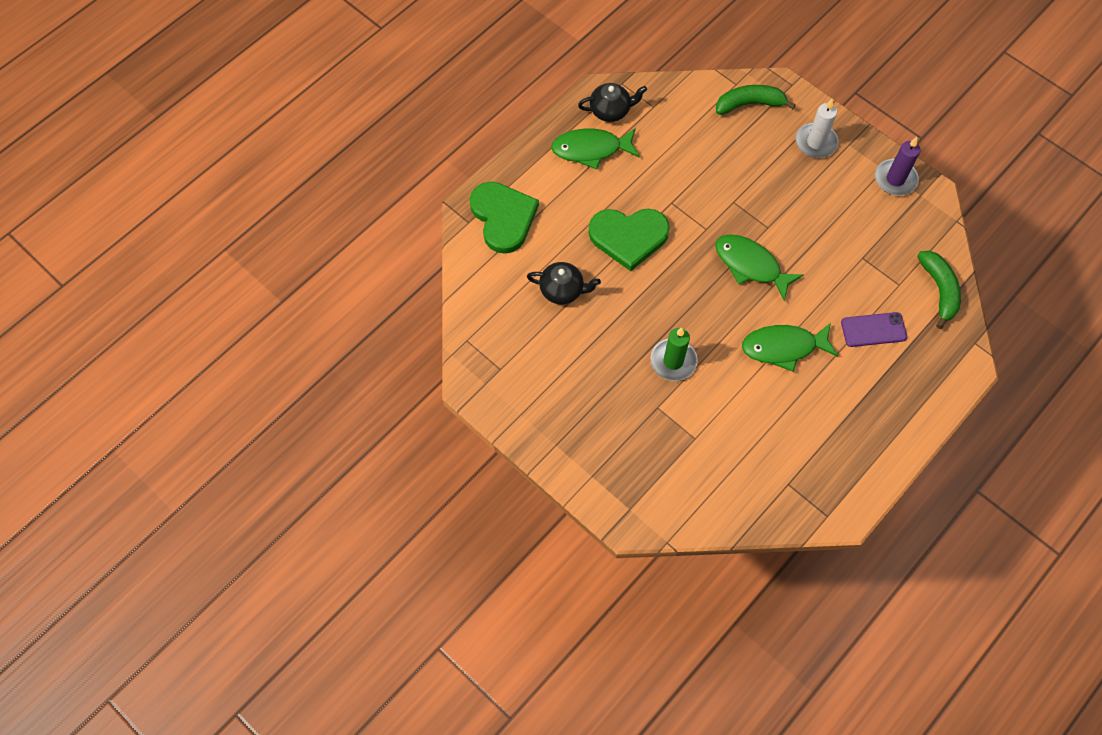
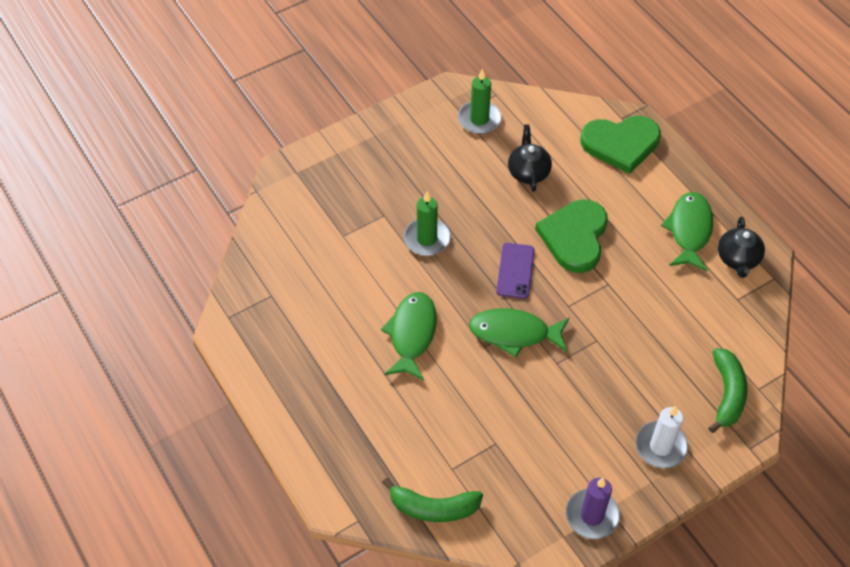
camera: 105 degrees right, 10 degrees down
(506, 349) = (479, 119): none -> green candle
(562, 290) = (528, 172): black teapot -> black teapot turned 150 degrees clockwise
(751, 265) = (514, 333): green fish -> green fish turned 135 degrees counterclockwise
(873, 330) = (405, 423): purple phone -> purple phone (515, 271)

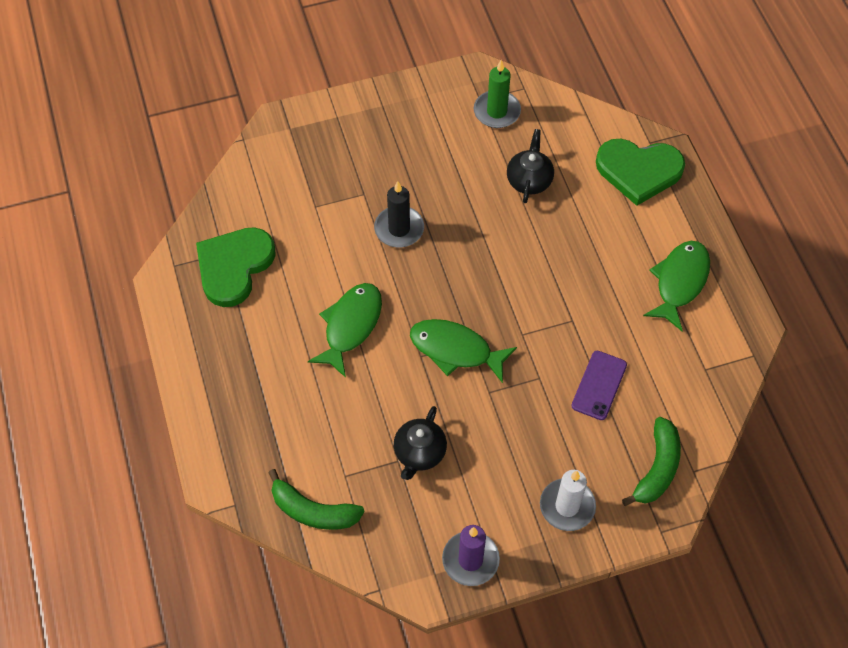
camera: 15 degrees right, 5 degrees up
(427, 239) = (399, 229): green candle -> black candle
(515, 271) = (479, 284): purple phone -> purple phone (599, 385)
(574, 237) = (554, 262): green heart -> green heart (234, 266)
(738, 259) = (721, 325): black teapot -> black teapot (419, 453)

